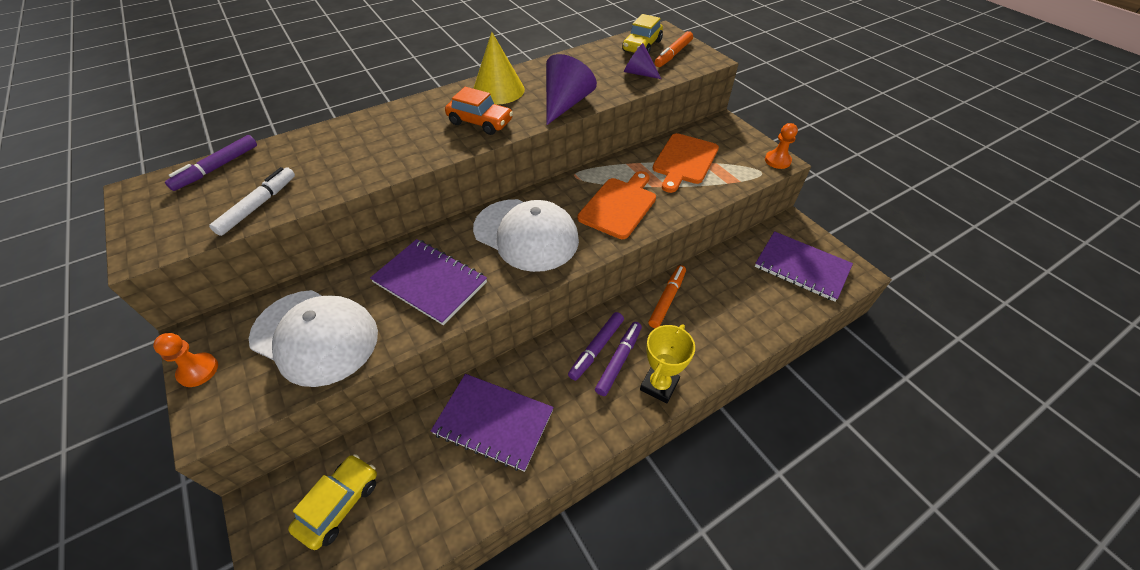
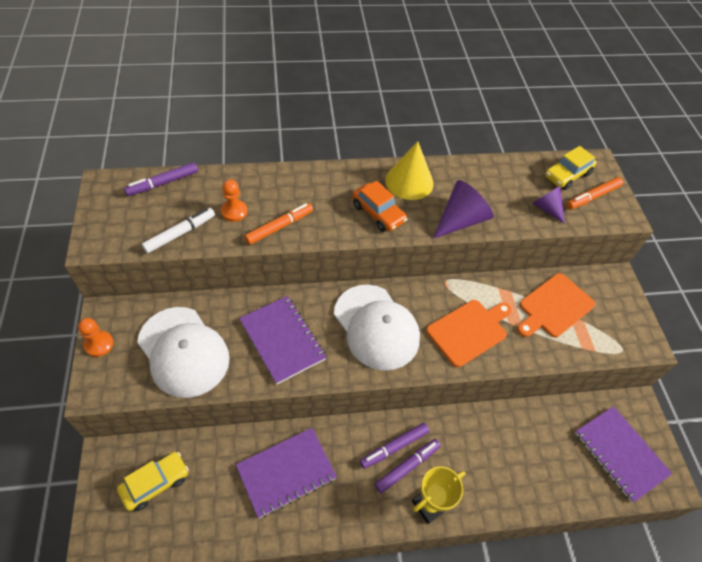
camera: 20 degrees right, 5 degrees up
(493, 422) = (286, 472): purple notebook -> purple notebook turned 75 degrees counterclockwise
(667, 299) = (477, 429): orange marker -> orange marker (279, 227)
(777, 161) = (646, 343): orange pawn -> orange pawn (234, 211)

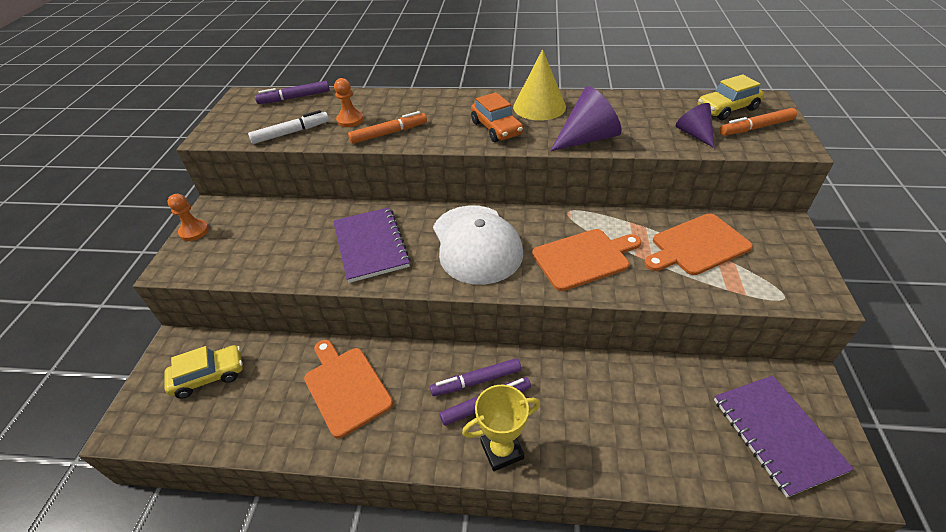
camera: 20 degrees right, 10 degrees down
(183, 351) = (268, 245): white cap -> none
(286, 472) = (346, 387): purple notebook -> orange cutting board

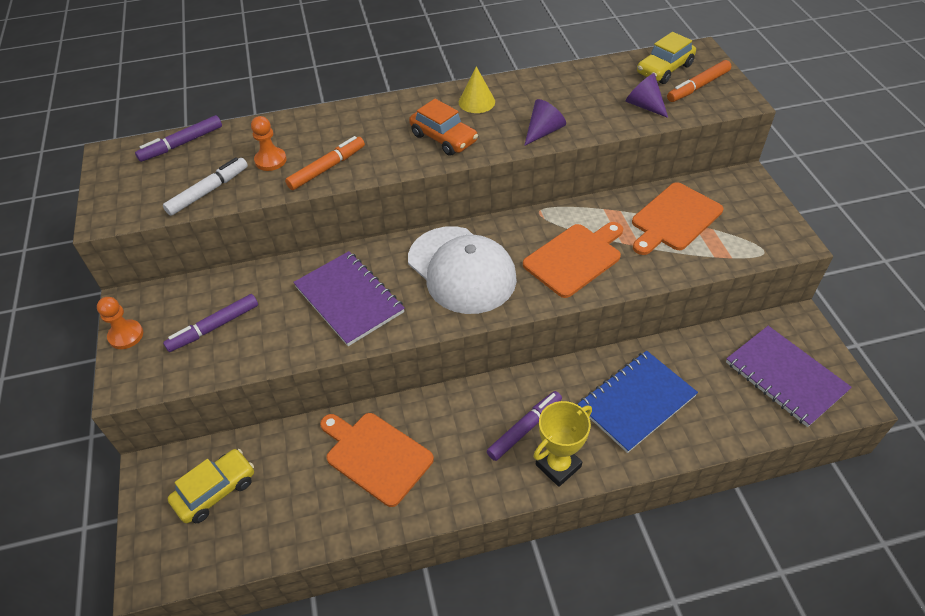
camera: 20 degrees left, 5 degrees up
(476, 381) = (506, 410): purple marker -> purple marker (214, 327)
(539, 106) = (476, 102): yellow cone -> yellow cone, size x0.63
(587, 138) = (543, 131): purple cone -> purple cone, size x0.63
(604, 412) = (636, 402): none -> blue notebook

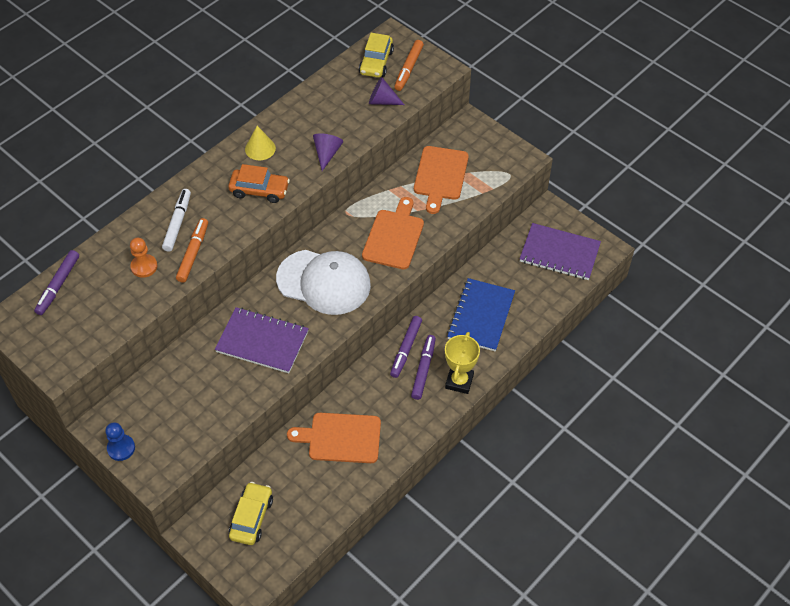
camera: 35 degrees left, 5 degrees up
(126, 335) = (121, 448): orange pawn -> blue pawn
(208, 191) = (119, 312): white marker -> white marker (177, 223)
(214, 327) = (182, 409): purple marker -> purple marker (406, 349)

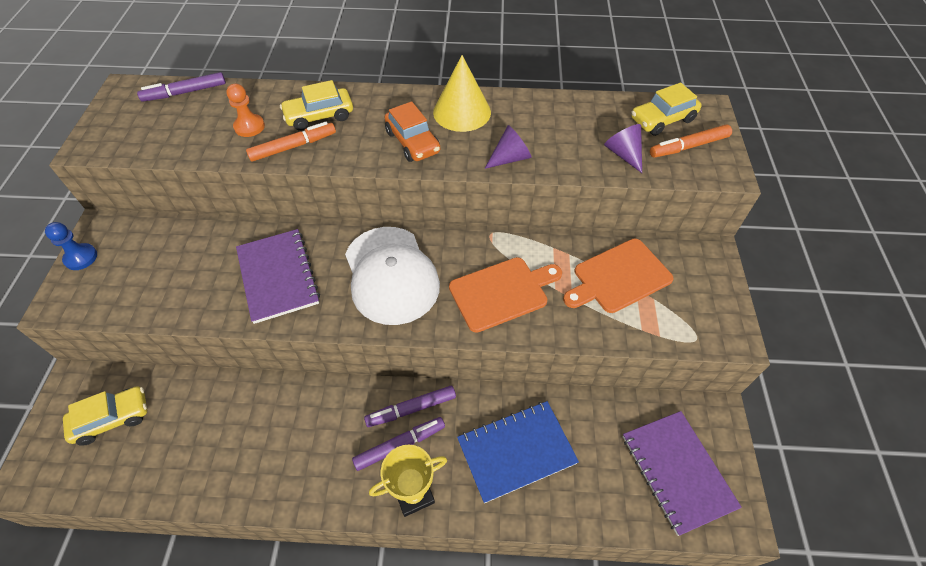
camera: 50 degrees right, 0 degrees up
(177, 223) = (319, 116): white marker -> yellow car
(260, 148) = (462, 112): yellow cone -> yellow cone, size x1.59
(341, 438) = (257, 429): orange cutting board -> none

